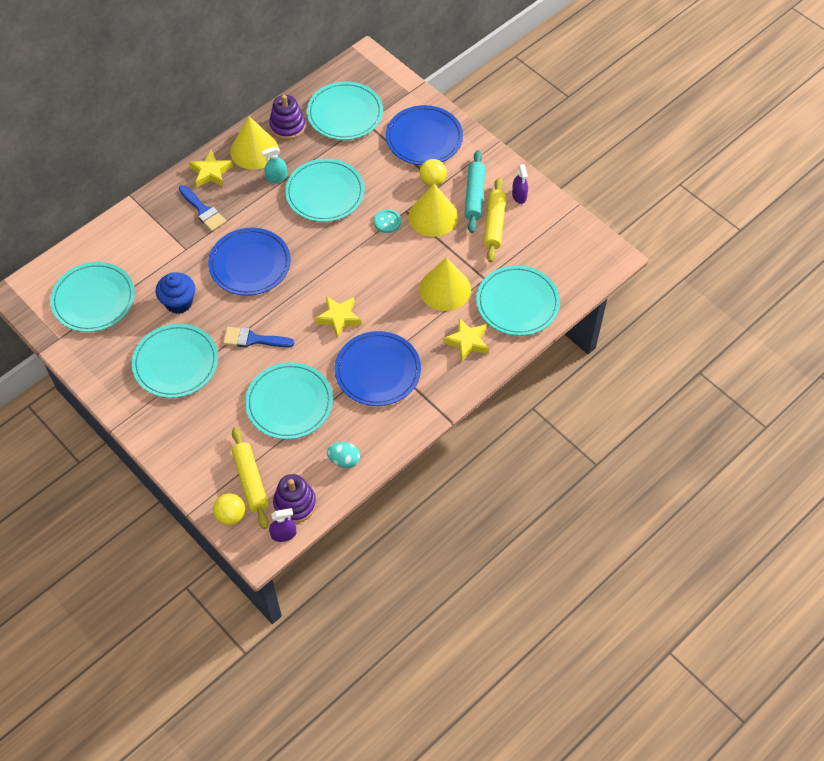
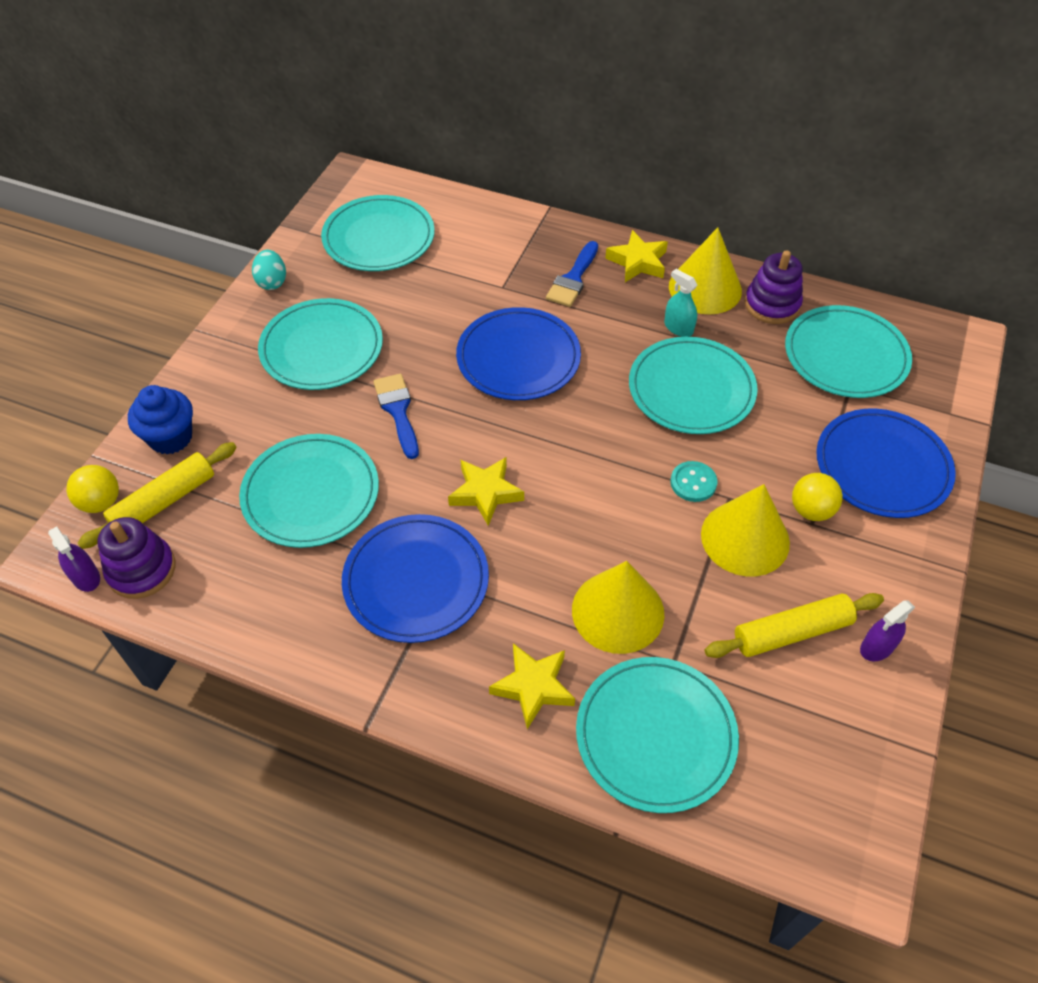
camera: 65 degrees right, 5 degrees down
(179, 302) = (416, 313): blue cupcake -> blue cupcake (171, 438)
(344, 460) = (237, 602): turquoise egg -> turquoise egg (272, 282)
(474, 196) = (826, 580): turquoise rolling pin -> none

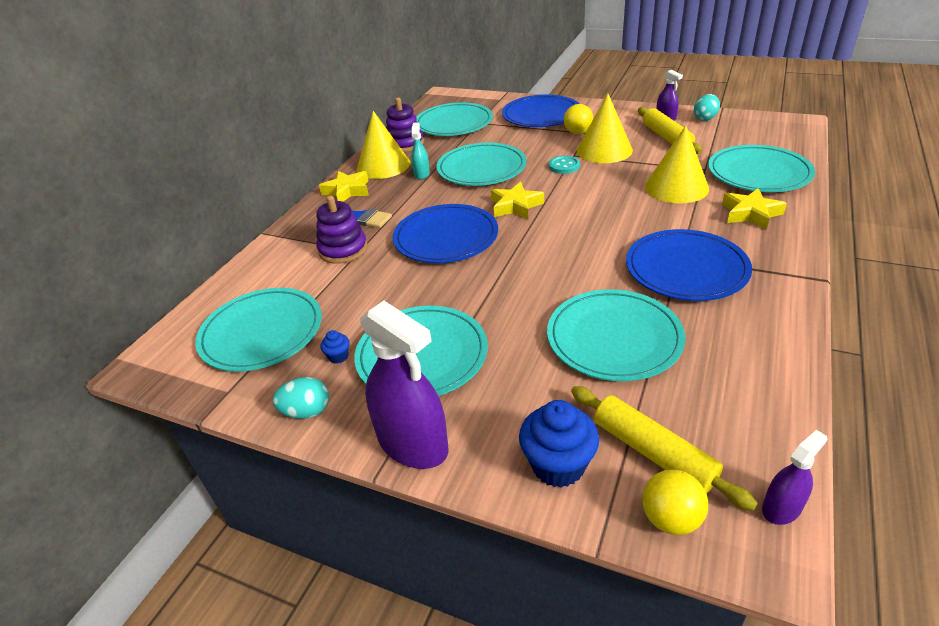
camera: 85 degrees left, 15 degrees down
(141, 570) = (749, 454): purple stacking toy -> purple stacking toy (343, 249)
(220, 348) = (412, 443): none -> purple spray bottle
(334, 292) = (338, 356): none -> blue cupcake
(397, 411) = (507, 296): blue brush -> none
(485, 493) = (591, 243): yellow star -> yellow star (515, 206)
(678, 328) = (421, 174): turquoise spray bottle -> turquoise spray bottle turned 135 degrees clockwise
(876, 711) = (705, 118): none -> turquoise egg

